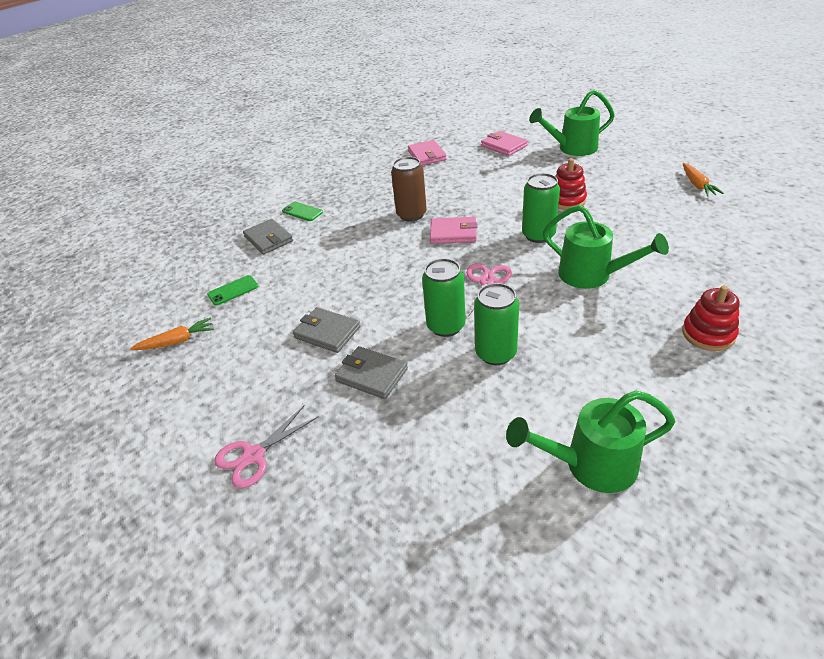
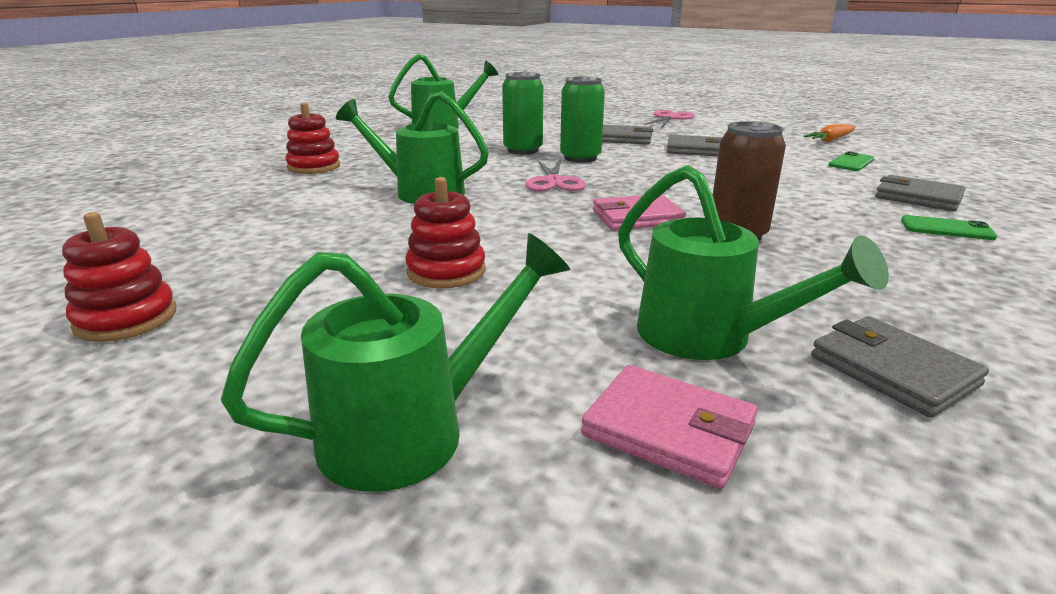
camera: 160 degrees right, 15 degrees down
(427, 155) = (893, 370): pink wallet -> grey wallet
(473, 167) = (708, 338): none -> green watering can
(538, 235) = (497, 222): green can -> none
(697, 185) = (126, 319): orange carrot -> red stacking toy

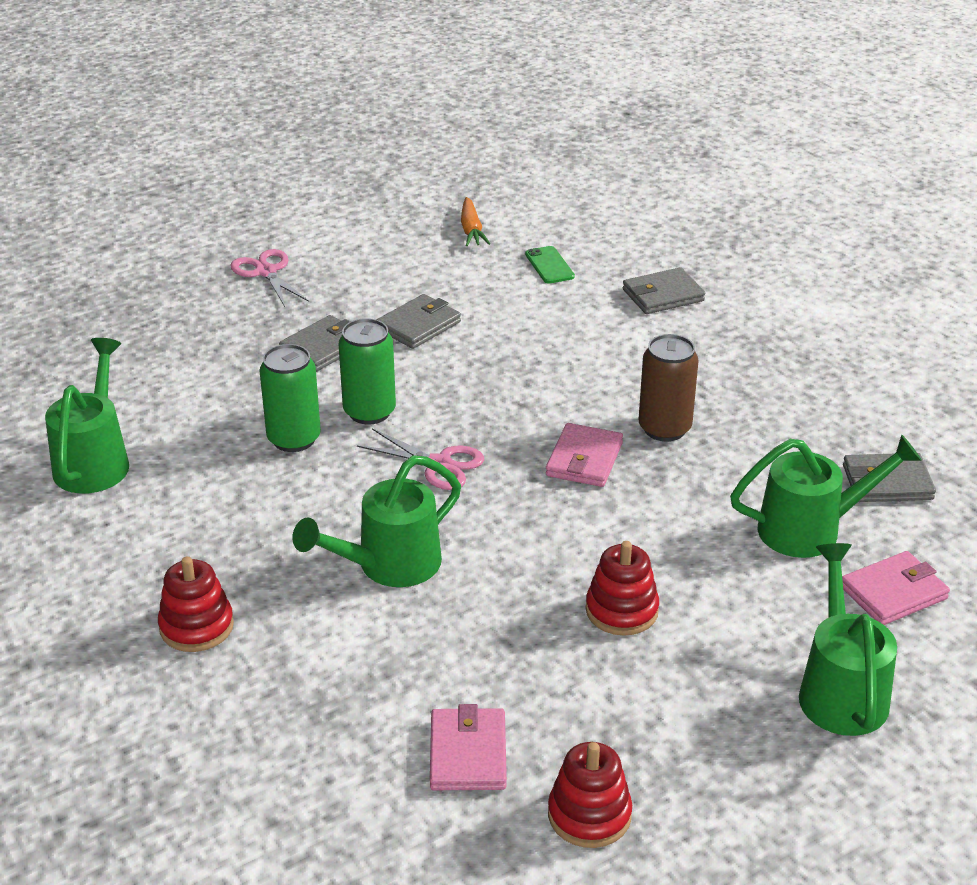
camera: 60 degrees left, 10 degrees up
(208, 255) = (468, 754): none -> pink wallet
(946, 229) = (730, 328): green phone -> none

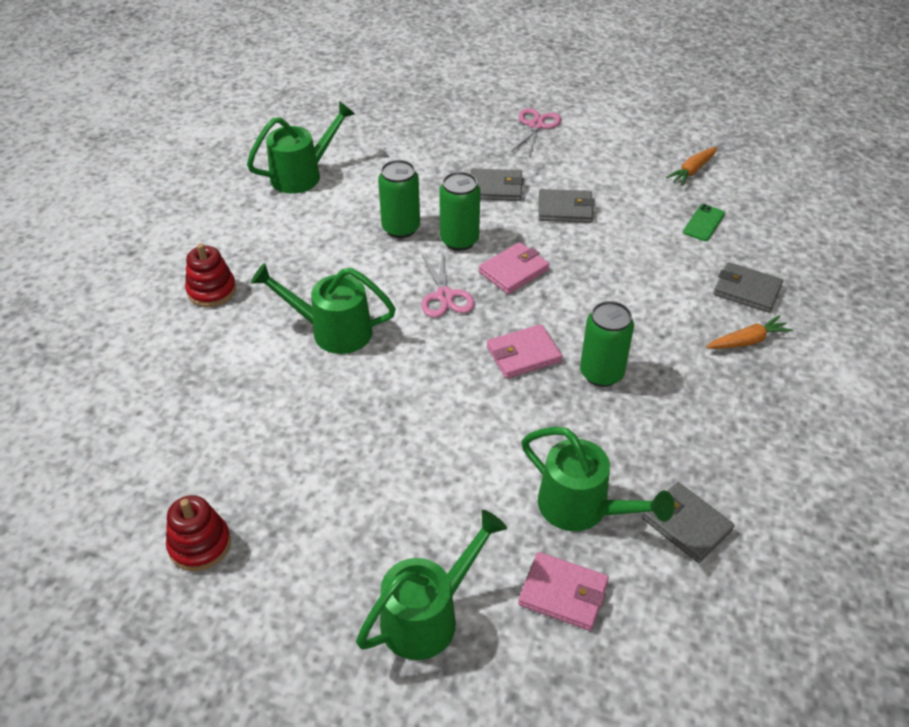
camera: 50 degrees right, 10 degrees up
(468, 754) = (206, 459): pink wallet -> pink wallet (514, 271)
(621, 610) = (396, 456): red stacking toy -> none
(664, 428) = (601, 373): brown can -> green can
(722, 331) = (747, 341): none -> orange carrot

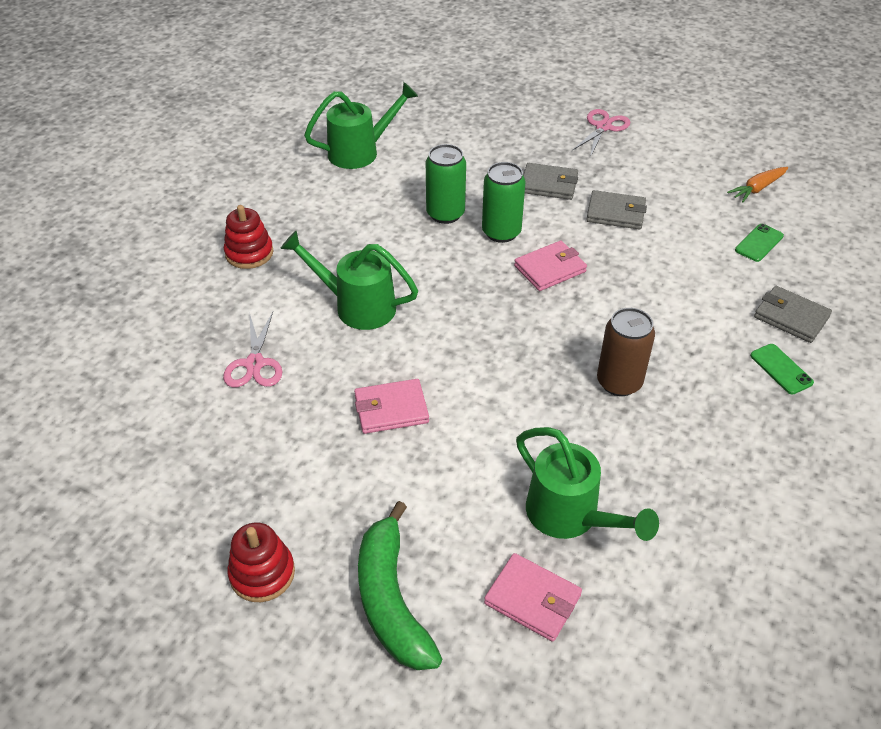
camera: 10 degrees right, 0 degrees up
(200, 544) = (185, 495): red stacking toy -> red stacking toy (262, 573)
(429, 615) = (391, 600): green watering can -> green banana
(444, 296) = (475, 285): pink scissors -> pink scissors (255, 364)
(523, 354) = (542, 353): pink wallet -> pink wallet (391, 409)
(601, 373) = (619, 382): green can -> brown can
(686, 524) = (676, 549): grey wallet -> none
(747, 341) = (781, 369): orange carrot -> green phone

